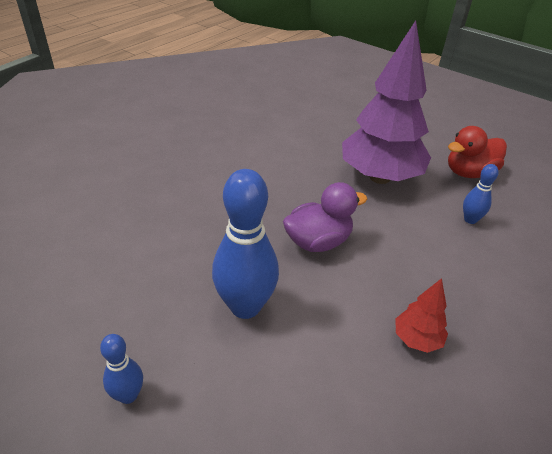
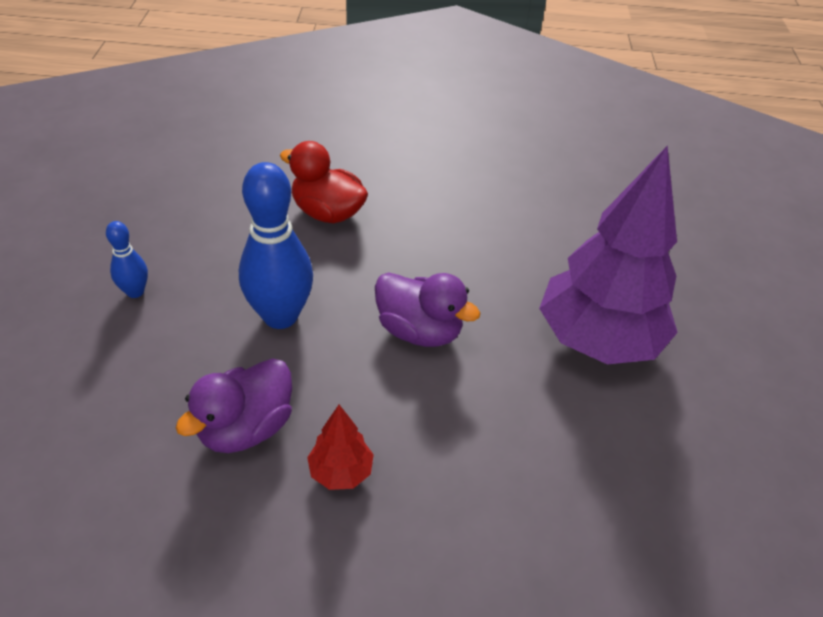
camera: 55 degrees right, 5 degrees up
(345, 378) = (246, 428): none -> purple duck
(469, 173) = (722, 434): red duck -> red duck (327, 213)
(470, 220) = (609, 465): blue bowling pin -> none

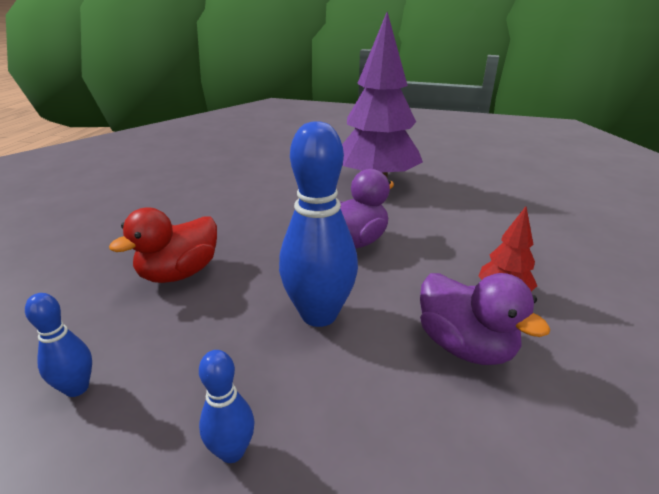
camera: 75 degrees left, 15 degrees down
(188, 205) = (77, 388): none -> blue bowling pin

